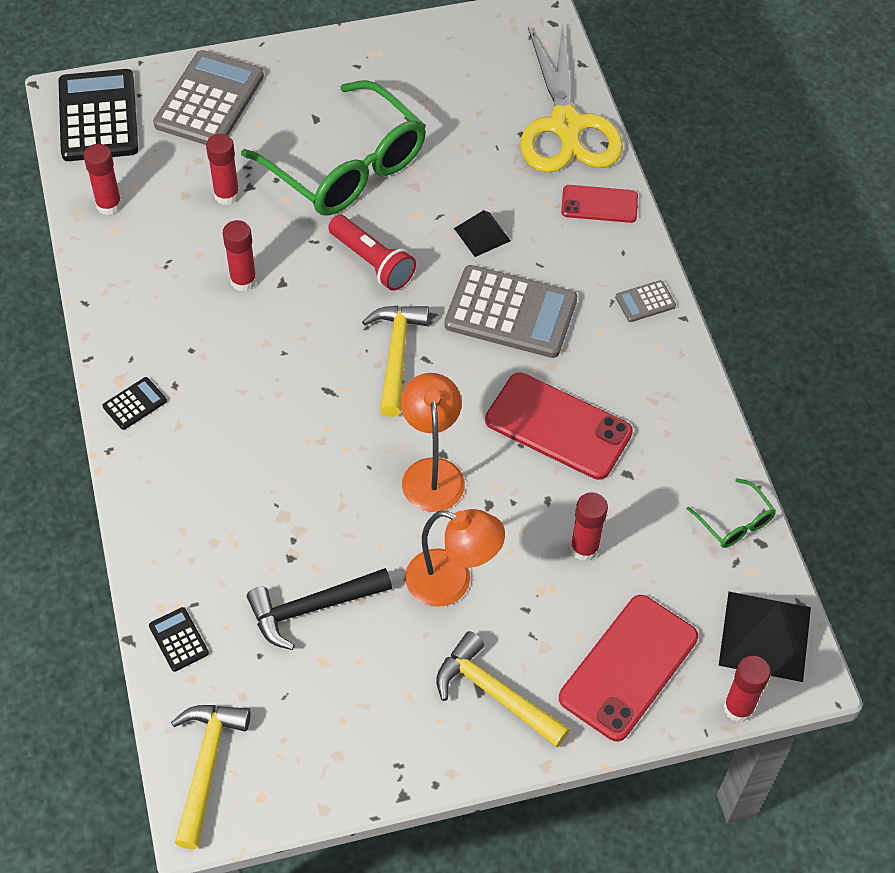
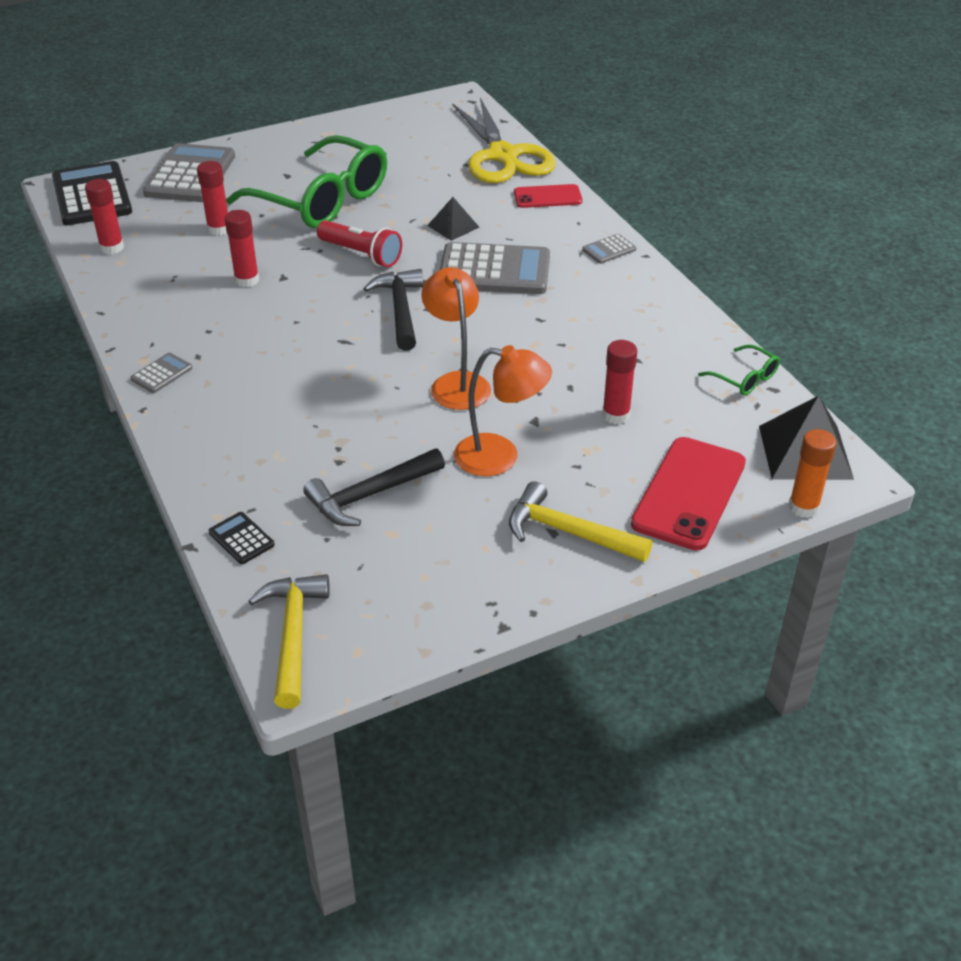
camera: 10 degrees left, 15 degrees down
(135, 404) = (161, 373): black calculator -> grey calculator
(396, 355) = (400, 310): yellow hammer -> black hammer
(558, 426) = (562, 337): red phone -> none
(738, 708) = (803, 507): red glue stick -> orange glue stick

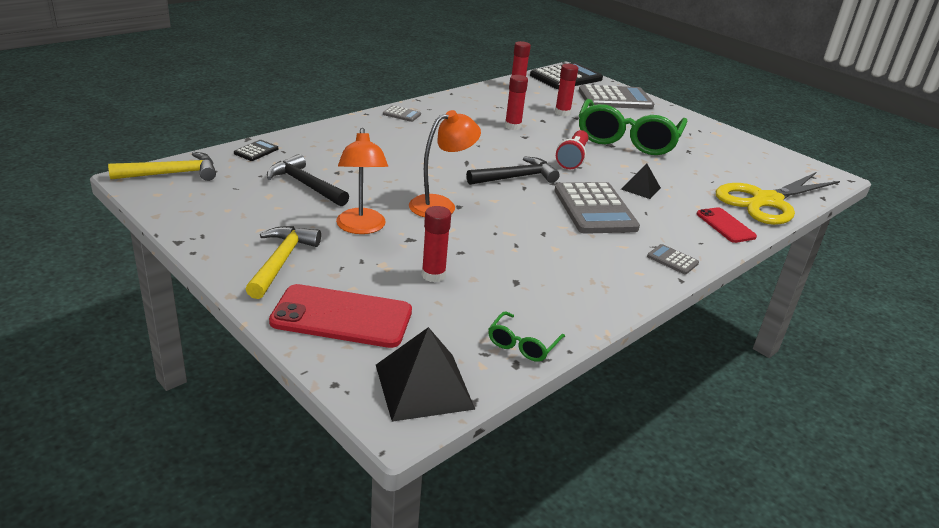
camera: 70 degrees right, 10 degrees down
(803, 507) = (339, 386): orange glue stick -> none

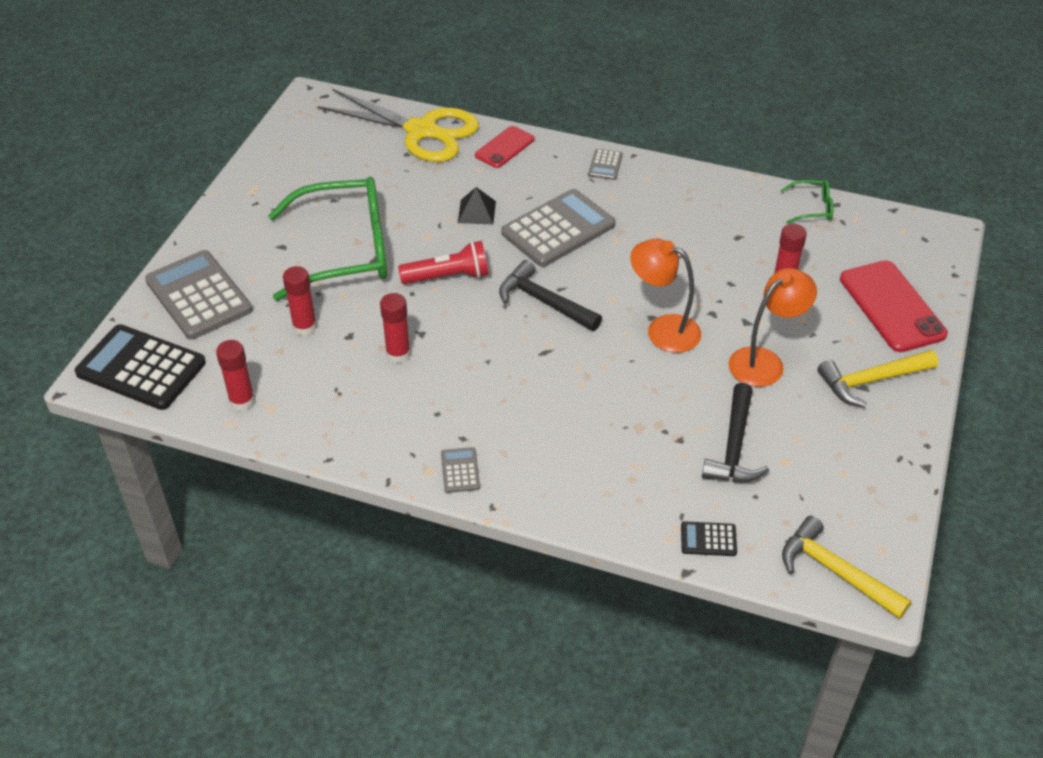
camera: 115 degrees left, 15 degrees up
(424, 386) = (907, 235): black pyramid -> none

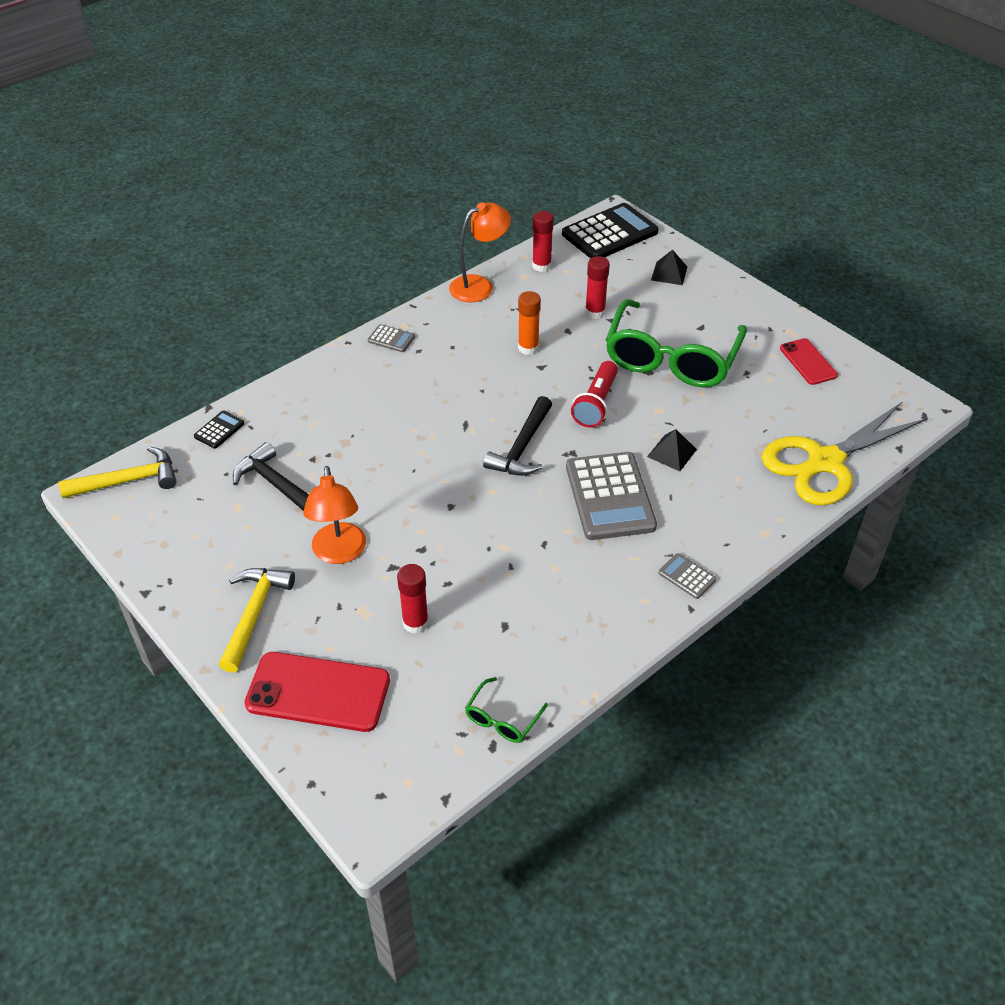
camera: 120 degrees right, 0 degrees up
(198, 296) = (669, 273): grey calculator -> black pyramid
(398, 354) = (528, 348): red glue stick -> orange glue stick
(504, 147) = (763, 511): red phone -> red phone (808, 362)
(544, 302) = (522, 447): black hammer -> black hammer turned 135 degrees clockwise
(663, 329) = (430, 506): orange lamp -> orange lamp (479, 286)

